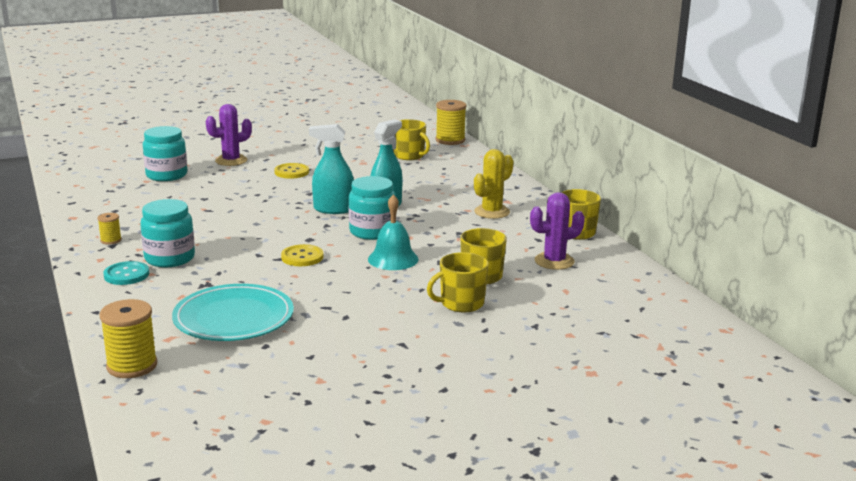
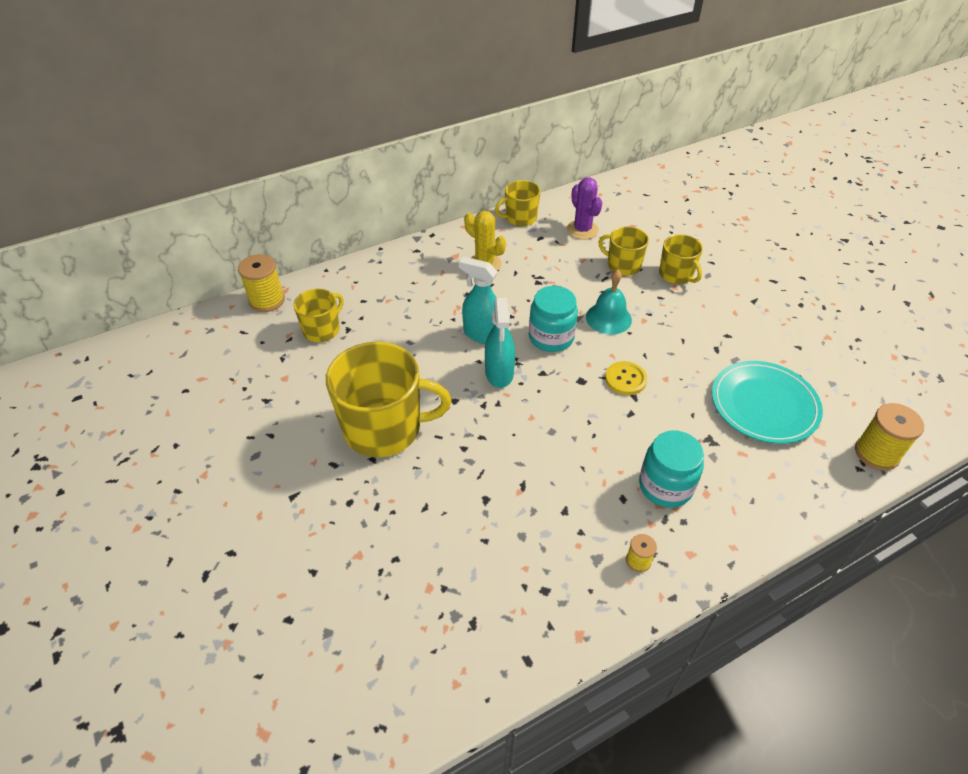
camera: 95 degrees left, 25 degrees up
(126, 275) = (718, 514): turquoise button -> none
(166, 175) = (405, 567): turquoise jar -> none
(231, 161) = (341, 503): purple cactus -> none
(291, 172) = (384, 428): yellow button -> yellow mug

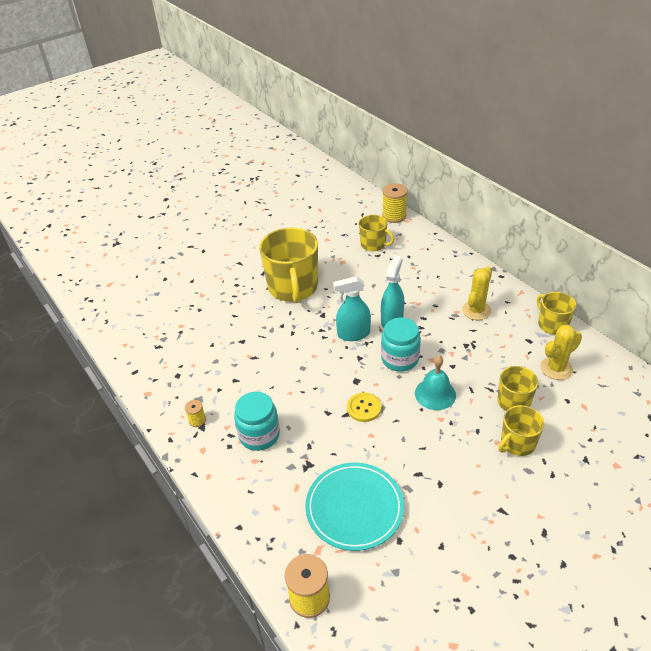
camera: 85 degrees right, 5 degrees down
(582, 230) = (556, 368): purple cactus -> yellow cactus

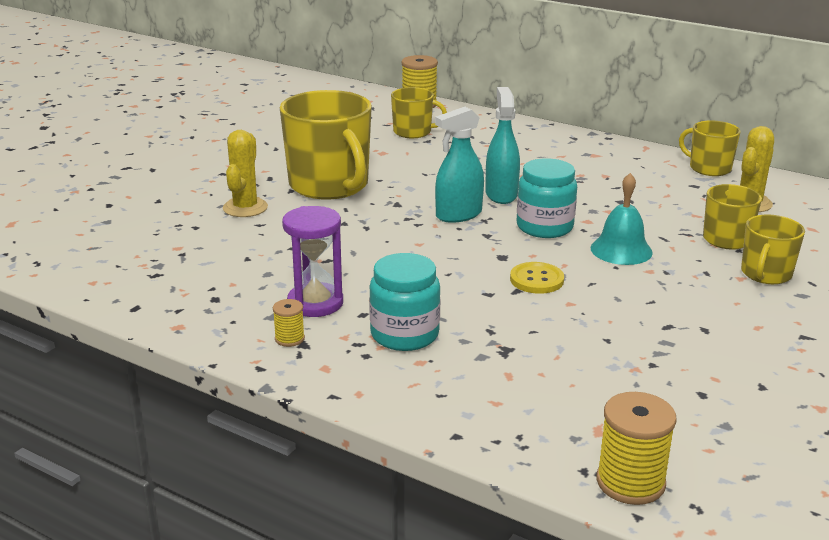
camera: 25 degrees left, 15 degrees down
(227, 394) = (315, 303): none -> purple hourglass
(354, 507) = (611, 376): turquoise plate -> none
(476, 310) = (605, 170): yellow cactus -> yellow cactus (245, 208)

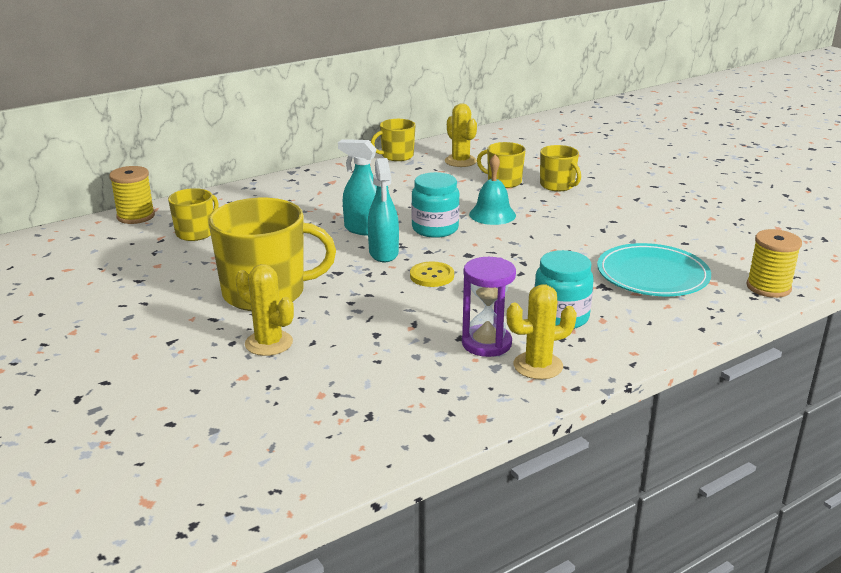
camera: 65 degrees left, 0 degrees up
(289, 339) = (538, 366): yellow spool -> yellow cactus
(536, 280) = (513, 252): yellow button -> yellow button (432, 276)
(572, 380) = (652, 275): none -> turquoise plate

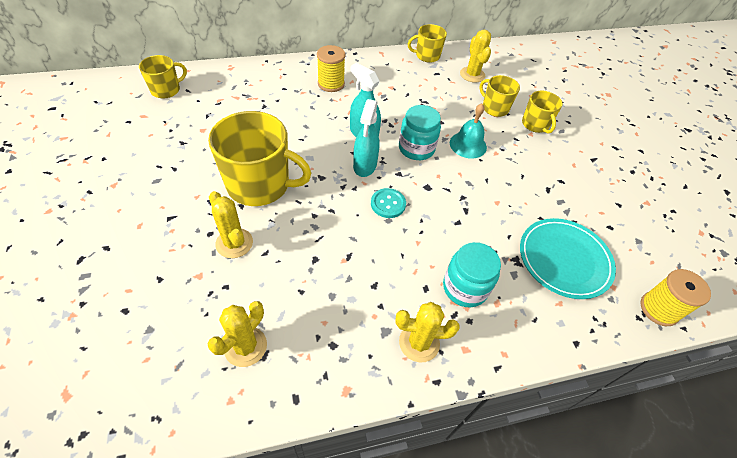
camera: 15 degrees right, 25 degrees up
(136, 216) = (214, 72): yellow spool -> yellow spool (331, 84)
(196, 233) = (245, 102): yellow mug -> yellow mug (166, 90)
(342, 414) = (245, 346): none -> yellow cactus
(432, 276) = (388, 204): yellow button -> turquoise button
(486, 343) = (392, 300): purple hourglass -> none

